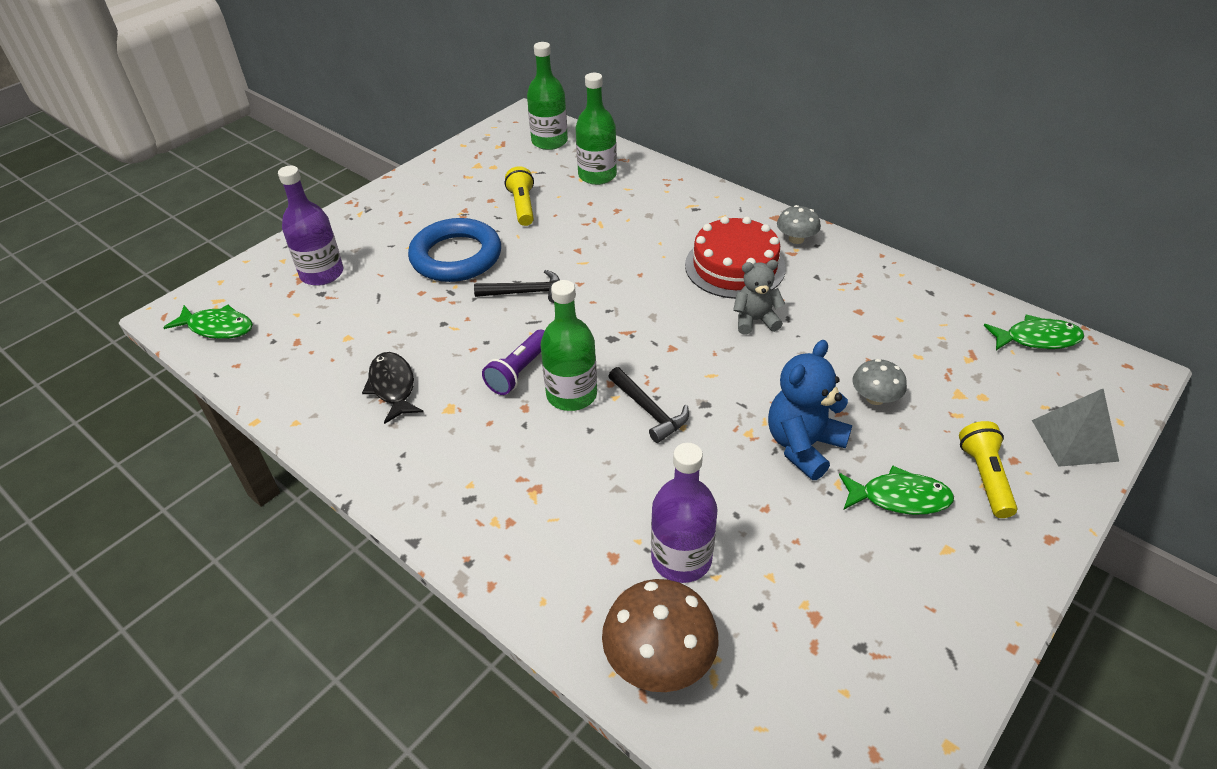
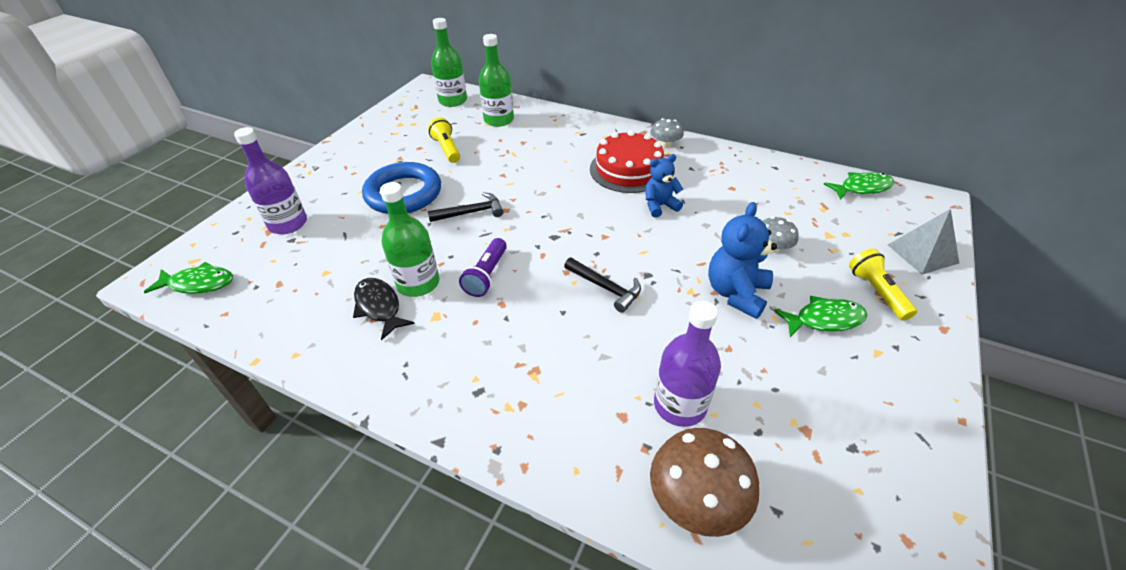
camera: 15 degrees left, 0 degrees up
(571, 394) = (537, 286): green bottle -> green bottle (418, 283)
(755, 320) = (659, 206): grey teddy bear -> blue teddy bear

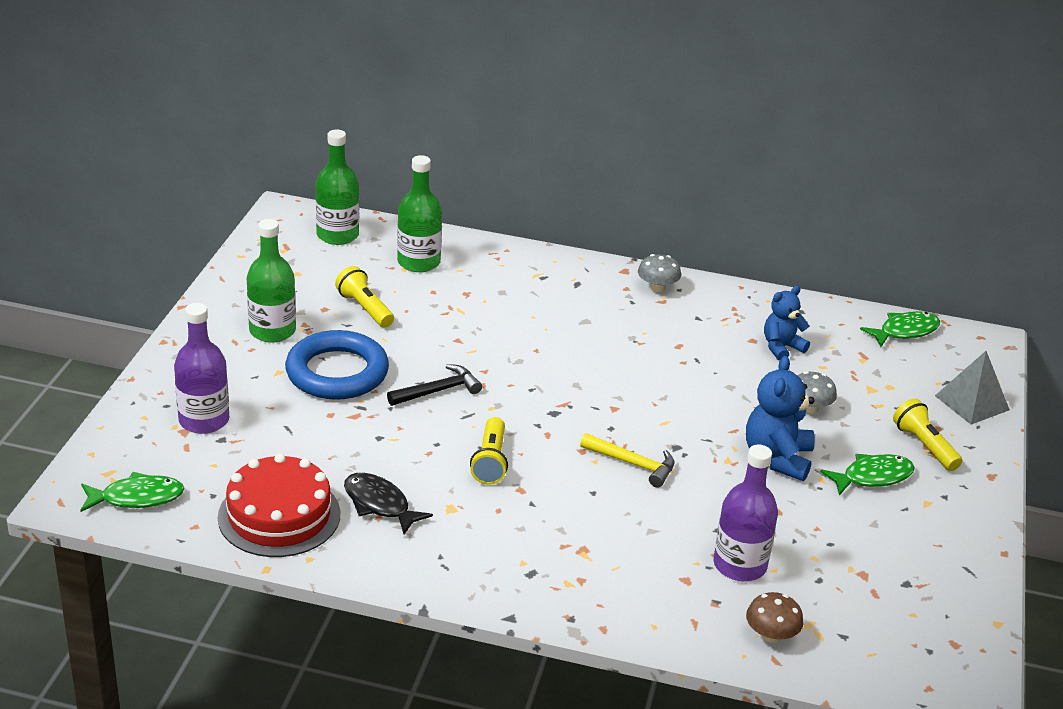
camera: 15 degrees left, 10 degrees down
(418, 283) = (412, 476): green bottle -> green bottle (272, 331)
(487, 275) = (490, 461): purple flashlight -> yellow flashlight
(606, 288) = (633, 464): black hammer -> yellow hammer
(628, 170) = (619, 324): red cake -> red cake (279, 515)
(659, 206) = (670, 368): blue teddy bear -> blue teddy bear (781, 347)
(696, 499) = (771, 635): brown mushroom -> brown mushroom, size x0.59

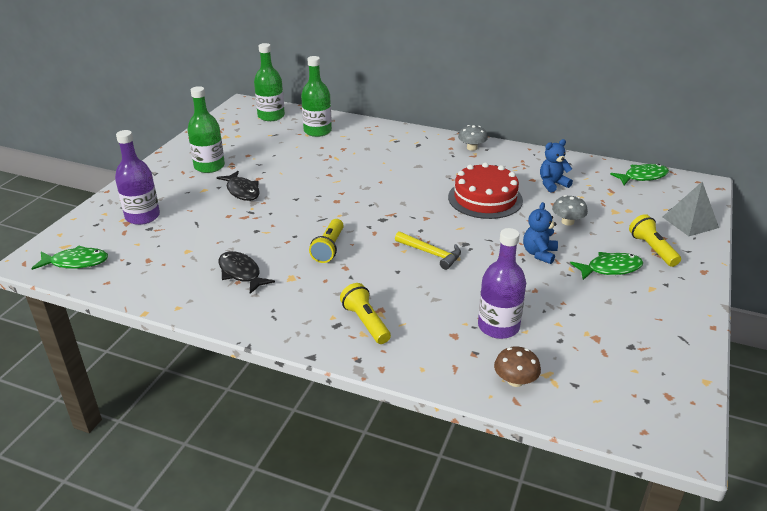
camera: 10 degrees right, 0 degrees up
(279, 515) = (168, 277): red cake -> red cake (485, 198)
(337, 372) = (242, 191): blue ring -> black fish
(365, 308) = (274, 155): yellow flashlight -> yellow flashlight (365, 322)
(438, 391) = (306, 203): black hammer -> none
(777, 458) = (539, 254): blue teddy bear -> blue teddy bear, size x0.66

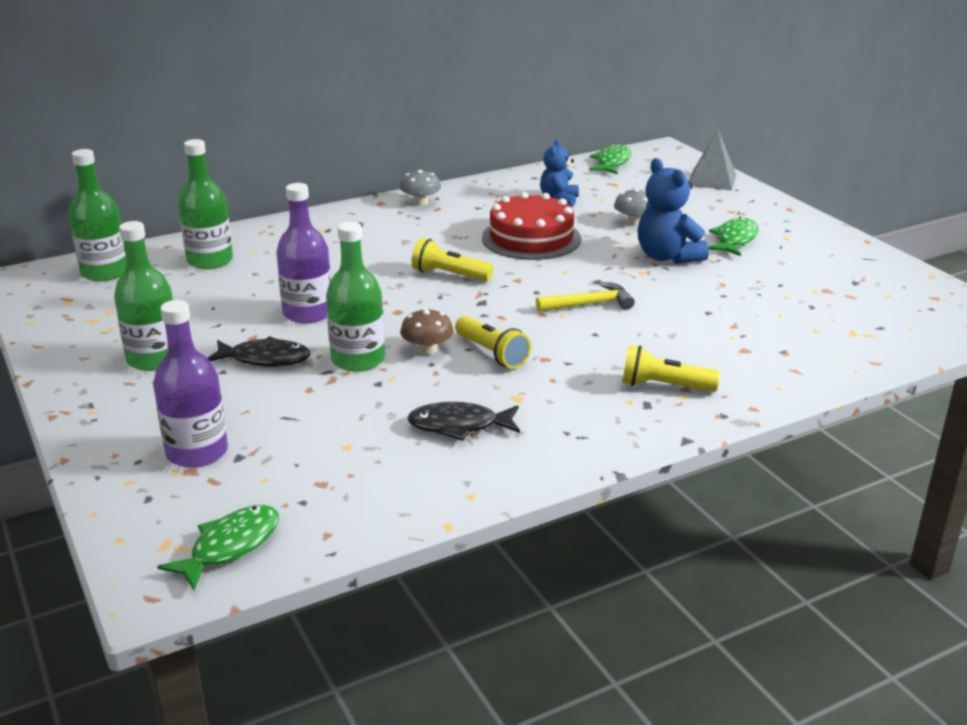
camera: 50 degrees left, 5 degrees down
(272, 214) = (358, 360): none -> green bottle
(498, 326) = (757, 324): purple bottle -> purple bottle (308, 313)
(515, 380) = (846, 350): brown mushroom -> brown mushroom (427, 350)
(539, 254) = (667, 257): blue teddy bear -> blue teddy bear, size x1.51
(652, 249) = (730, 211): yellow flashlight -> yellow flashlight (449, 275)

